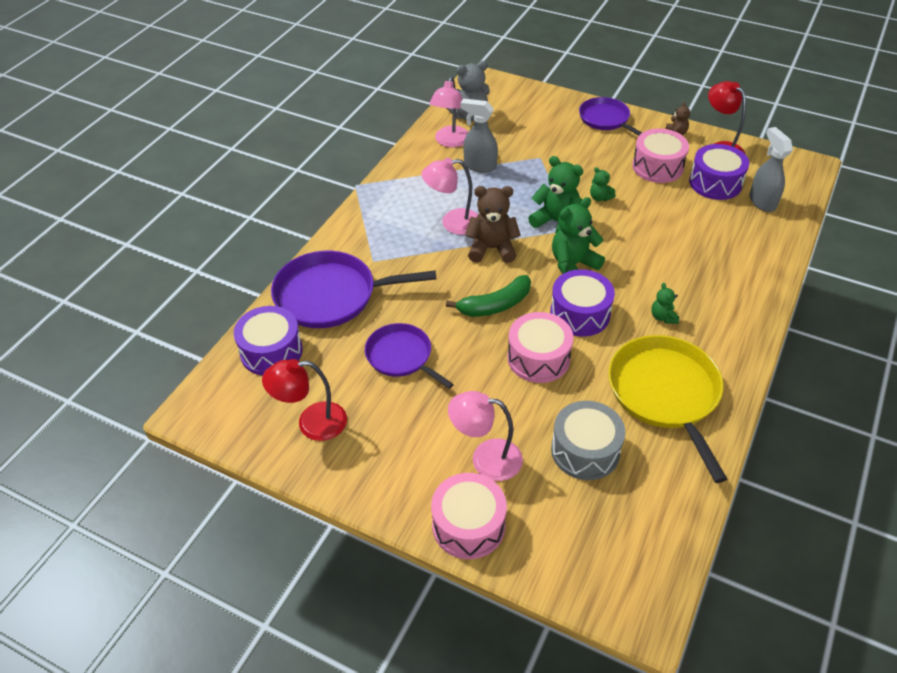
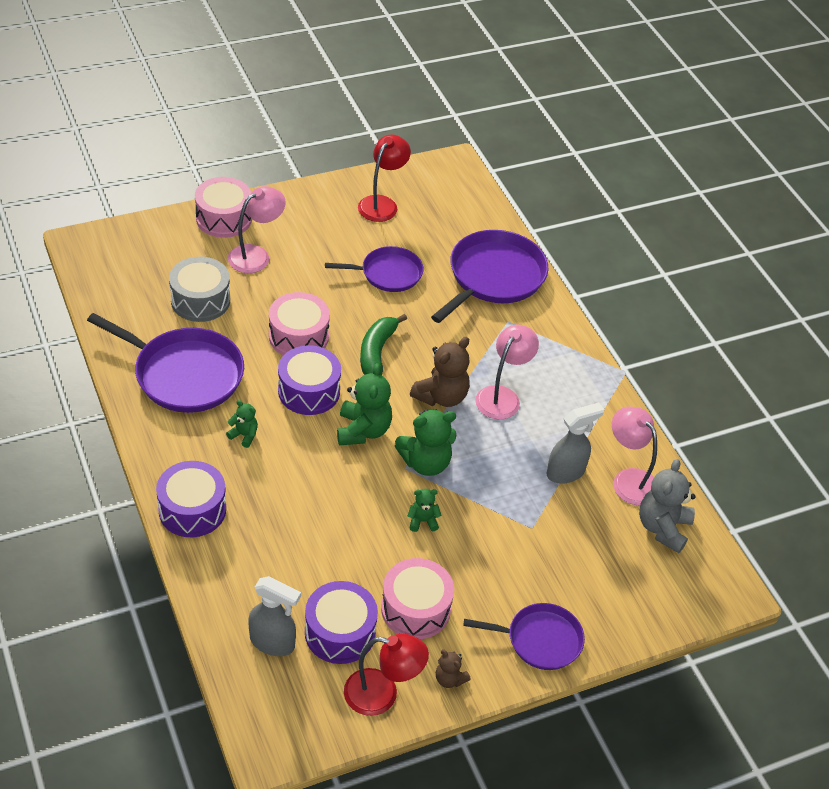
camera: 125 degrees right, 0 degrees up
(271, 351) = (469, 220): purple drum -> purple drum (192, 510)
(665, 394) = (184, 374): yellow pan -> purple pan

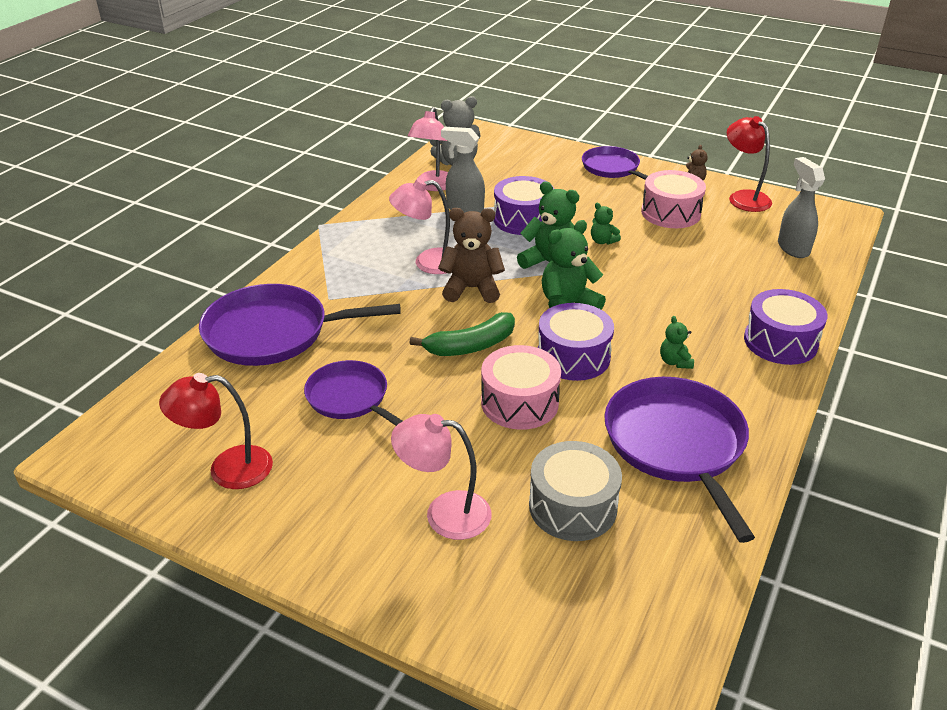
camera: 125 degrees left, 10 degrees down
(224, 218) = (414, 592): pink drum -> none
(340, 632) = (738, 229): purple drum -> purple drum (523, 219)

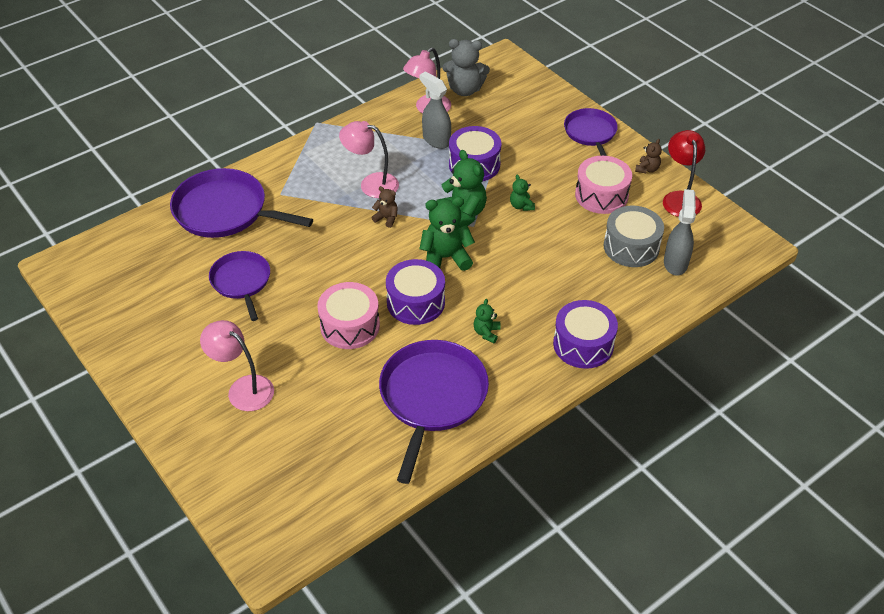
camera: 25 degrees right, 10 degrees up
(227, 469) = (135, 307): red lamp -> none
(471, 346) = (350, 268): green banana -> none
(472, 289) = (386, 218): brown teddy bear -> brown teddy bear, size x0.52
(572, 506) = (326, 415): grey drum -> grey drum (631, 247)

